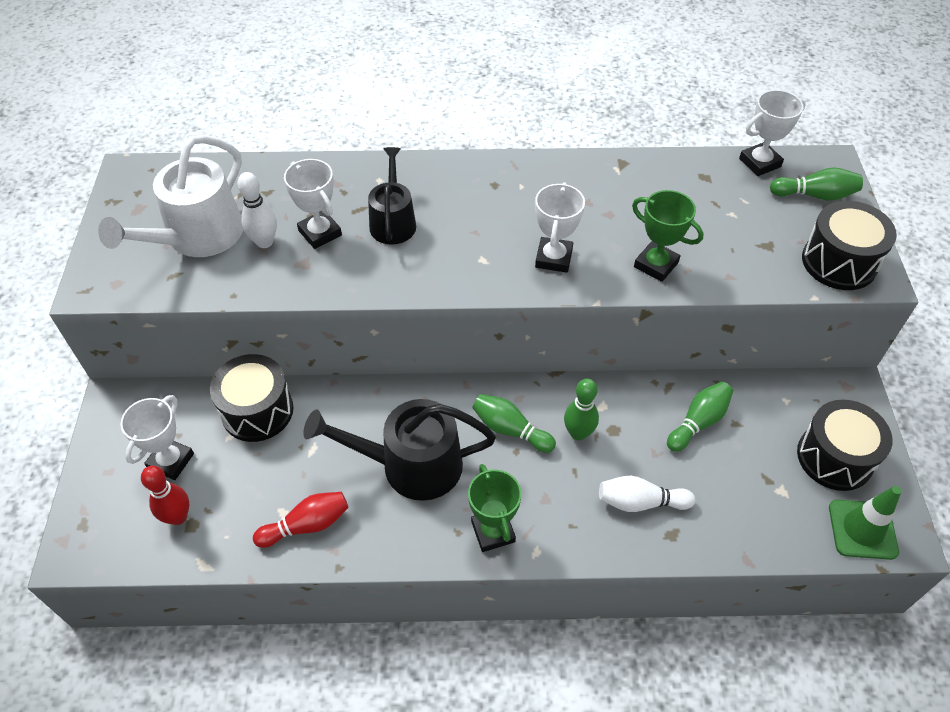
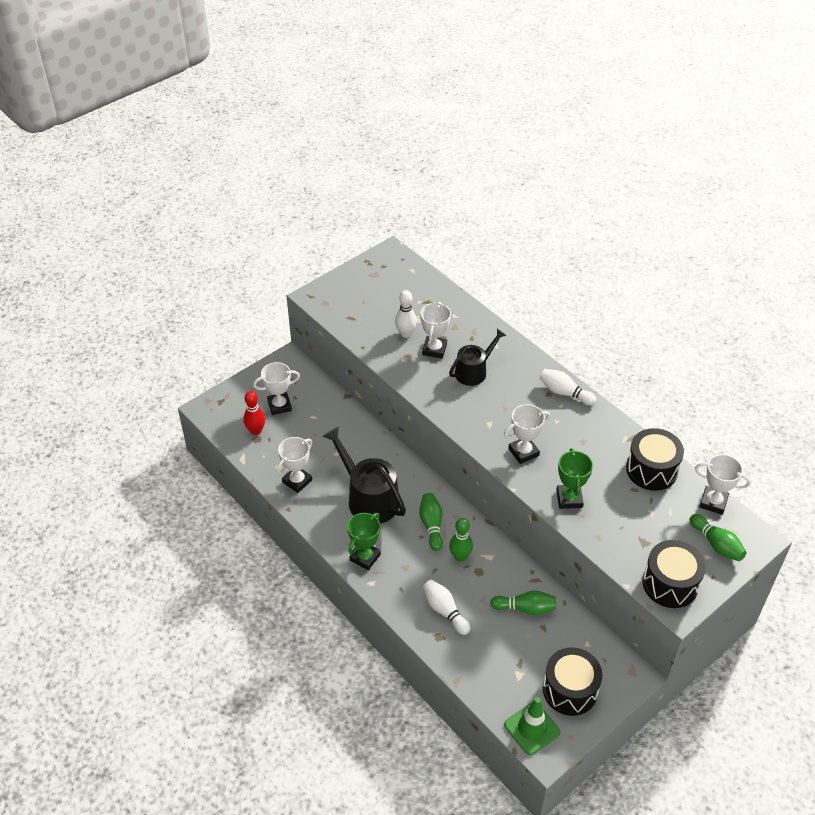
camera: 50 degrees right, 5 degrees down
(198, 237) = (381, 308): white watering can -> none
(257, 411) = (337, 416): black drum -> black drum (651, 470)
(307, 525) = (297, 481): red bowling pin -> white trophy
(507, 171) = (564, 393): none -> white bowling pin

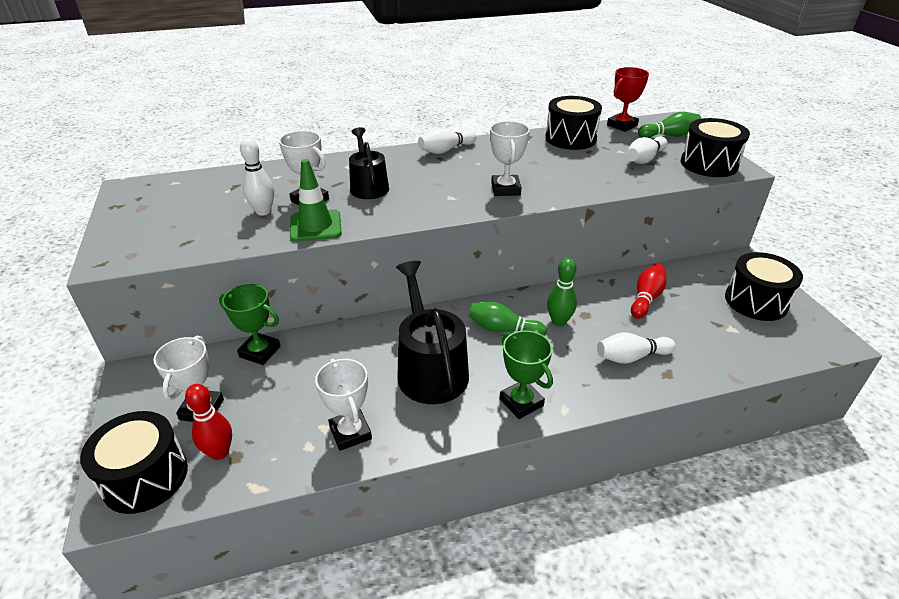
camera: 65 degrees left, 10 degrees down
(227, 410) = (145, 477): none -> black drum
(369, 498) = (430, 369): black watering can -> black watering can turned 90 degrees clockwise
(525, 608) = (646, 298): green bowling pin -> red bowling pin
(532, 728) = (804, 341): green traffic cone -> green traffic cone (315, 226)
(569, 499) = (583, 182): green trophy -> green trophy (260, 352)
(646, 533) = (644, 159): none -> white bowling pin
(713, 502) = (622, 125): white trophy -> red trophy

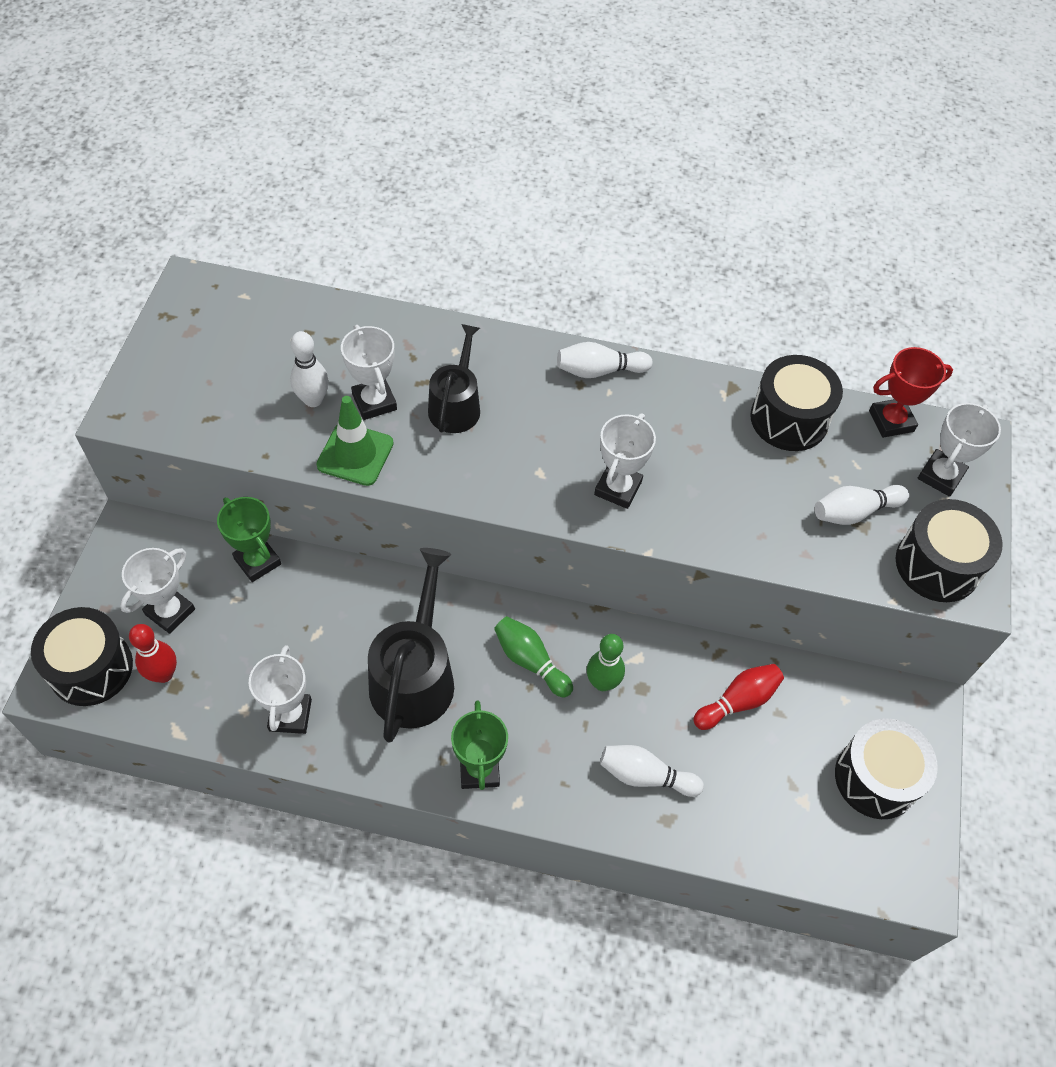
camera: 25 degrees right, 20 degrees up
(669, 135) = (940, 476): green bowling pin -> white trophy

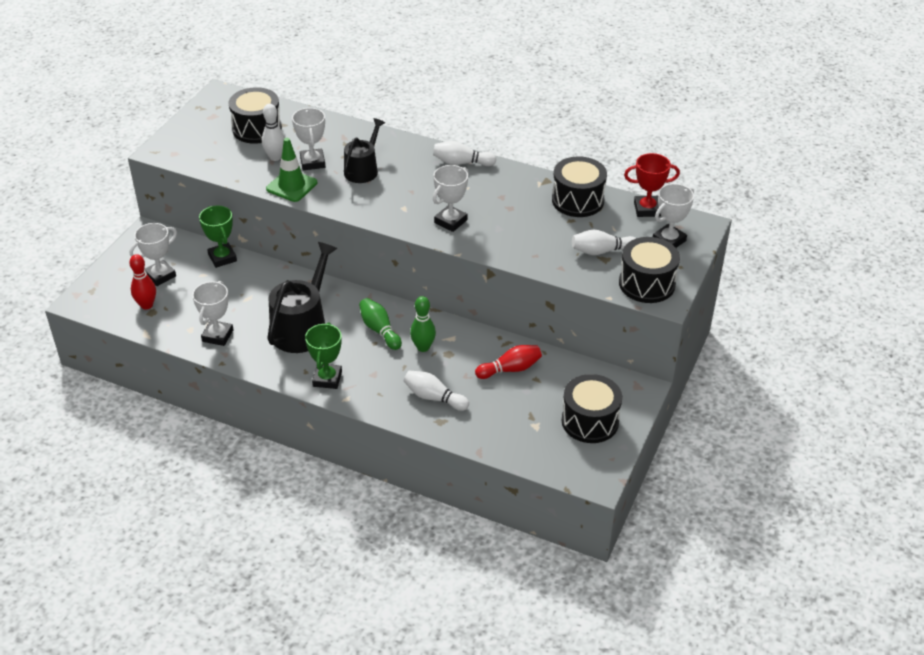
camera: 15 degrees right, 15 degrees down
(91, 668) = (104, 296): black drum -> black drum (257, 129)

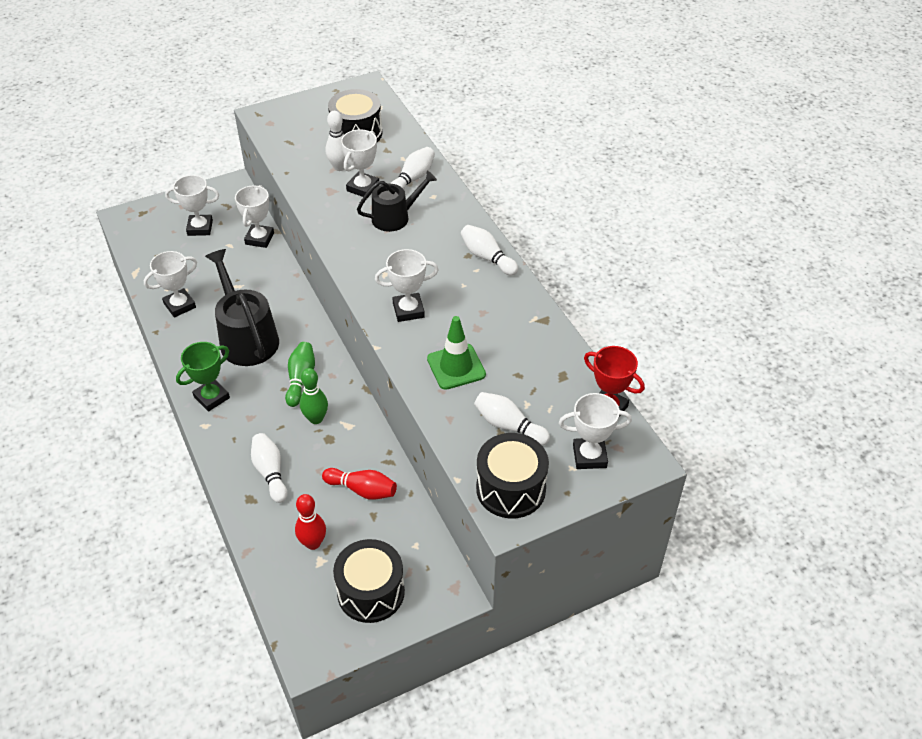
camera: 40 degrees right, 5 degrees up
(146, 305) = (163, 248): red bowling pin -> red bowling pin (313, 543)
(222, 258) = (259, 239): green trophy -> white trophy
(292, 186) = (321, 201): green traffic cone -> green traffic cone (456, 367)
(302, 327) = (246, 338): black watering can -> black watering can turned 90 degrees counterclockwise
(342, 139) = (413, 179): none -> white bowling pin
(577, 200) = (549, 358): black drum -> none

